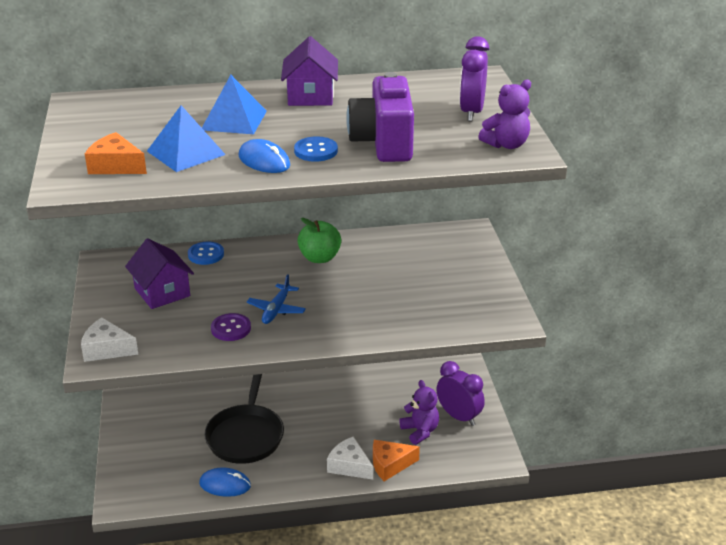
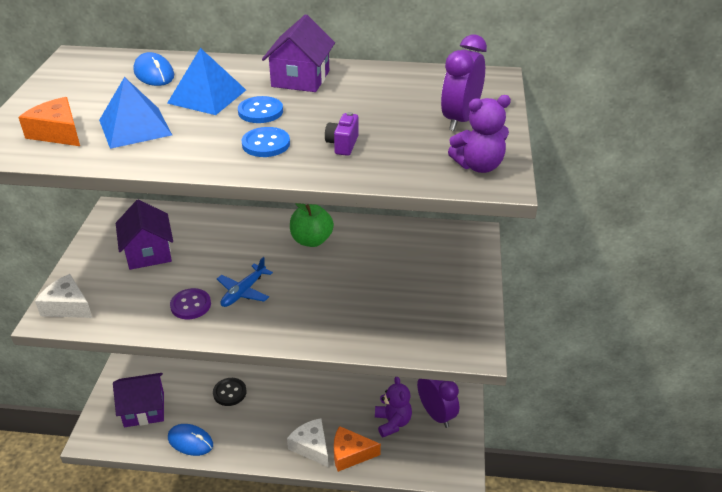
camera: 15 degrees right, 5 degrees up
(163, 466) = (144, 409): none -> purple house
(206, 254) = (208, 219): blue button -> blue button (260, 111)
(246, 435) = (229, 393): black pan -> black button
(264, 161) = (205, 148): blue mouse -> blue mouse (154, 73)
(383, 143) = (342, 145): purple camera -> purple camera, size x0.42

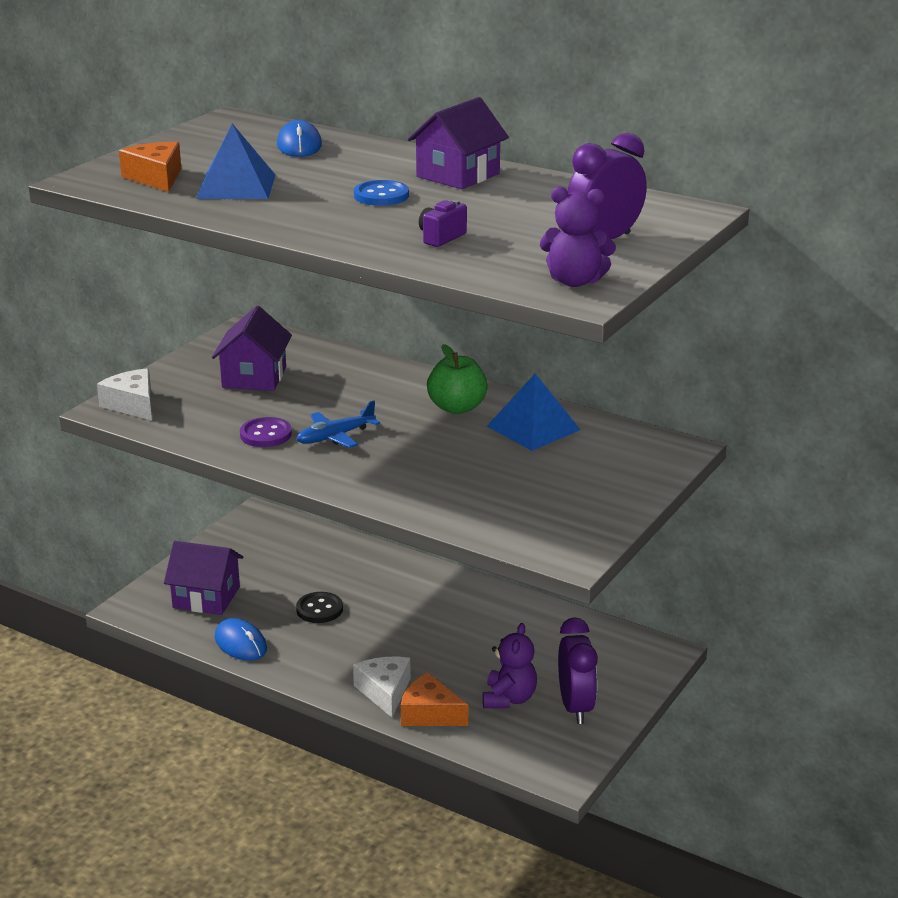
camera: 25 degrees right, 10 degrees down
(207, 96) = (337, 173): blue pyramid -> blue pyramid (533, 428)
(266, 144) = (358, 222): blue button -> none

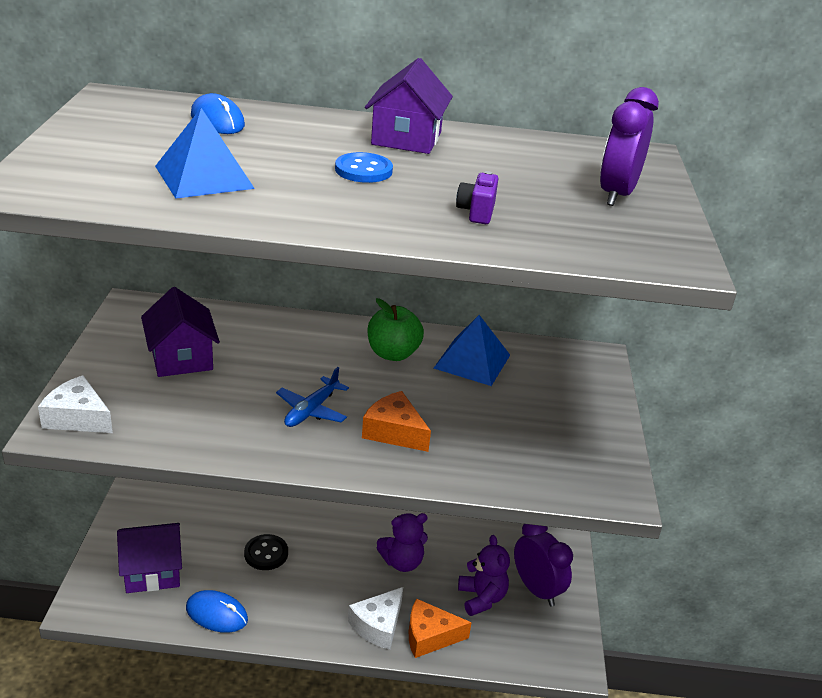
camera: 30 degrees left, 5 degrees up
(156, 178) = (102, 177): orange cheese -> orange cheese (394, 432)
(266, 434) = (243, 423): purple button -> none
(385, 692) = (378, 625): white cheese -> white cheese turned 105 degrees counterclockwise
(575, 281) = (653, 245): purple teddy bear -> purple teddy bear (402, 562)

